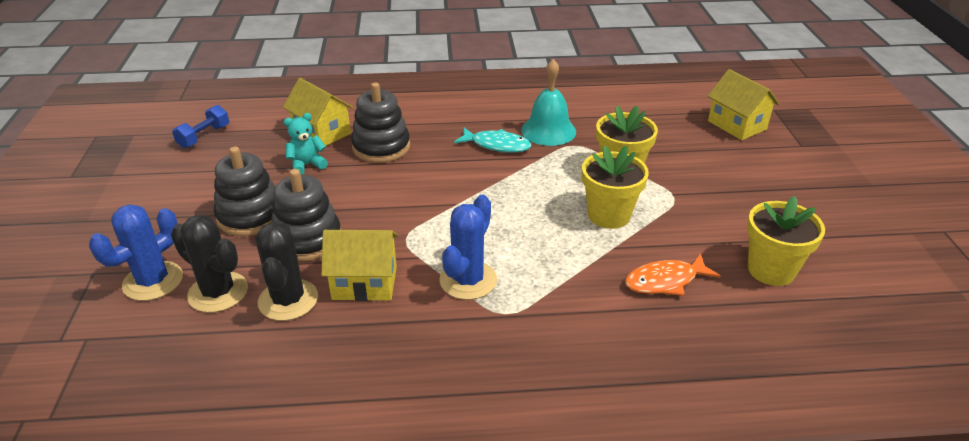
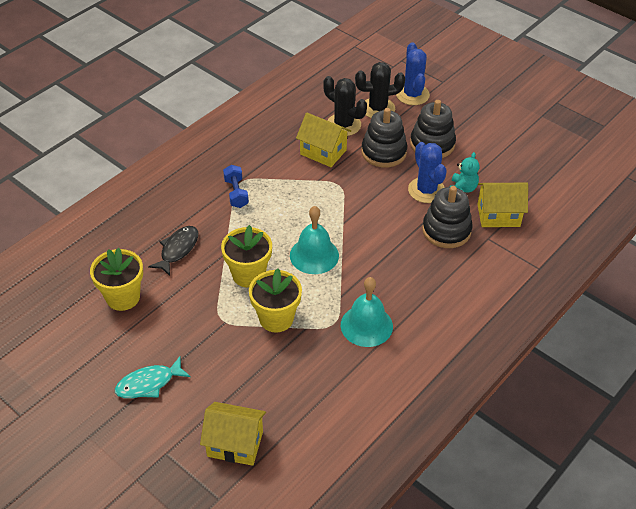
camera: 135 degrees right, 10 degrees up
(204, 136) = (553, 165): blue dumbbell -> blue dumbbell (236, 193)
(364, 283) = (323, 152): yellow house -> yellow house turned 75 degrees clockwise
(468, 280) = (278, 184): blue cactus -> blue cactus (426, 190)
(497, 145) = (381, 284): turquoise fish -> turquoise fish (149, 383)
(524, 195) = (314, 255): none -> turquoise bell
(665, 281) = (178, 249): orange fish -> black fish

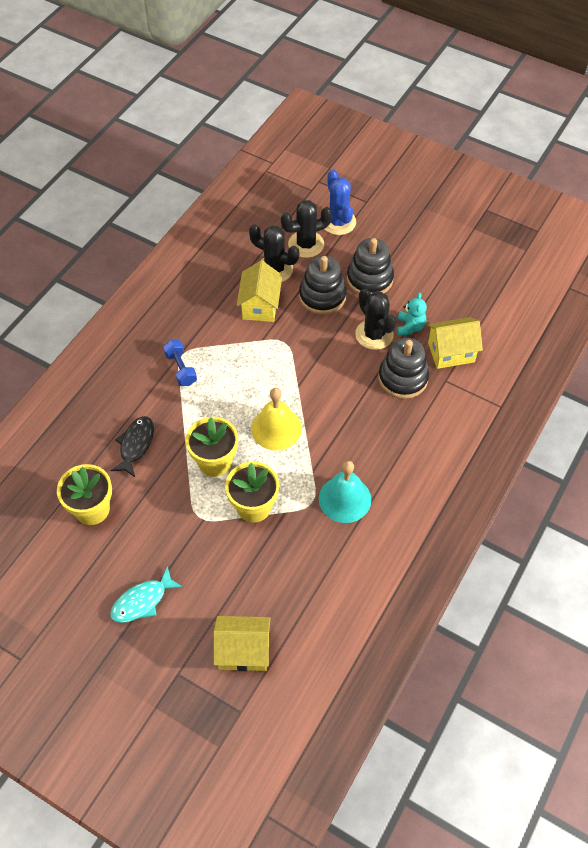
camera: 10 degrees left, 10 degrees up
(314, 255) = (276, 428): turquoise bell -> yellow bell
(323, 152) = (260, 305): yellow house -> yellow house turned 75 degrees clockwise
(426, 190) = (374, 334): blue cactus -> black cactus

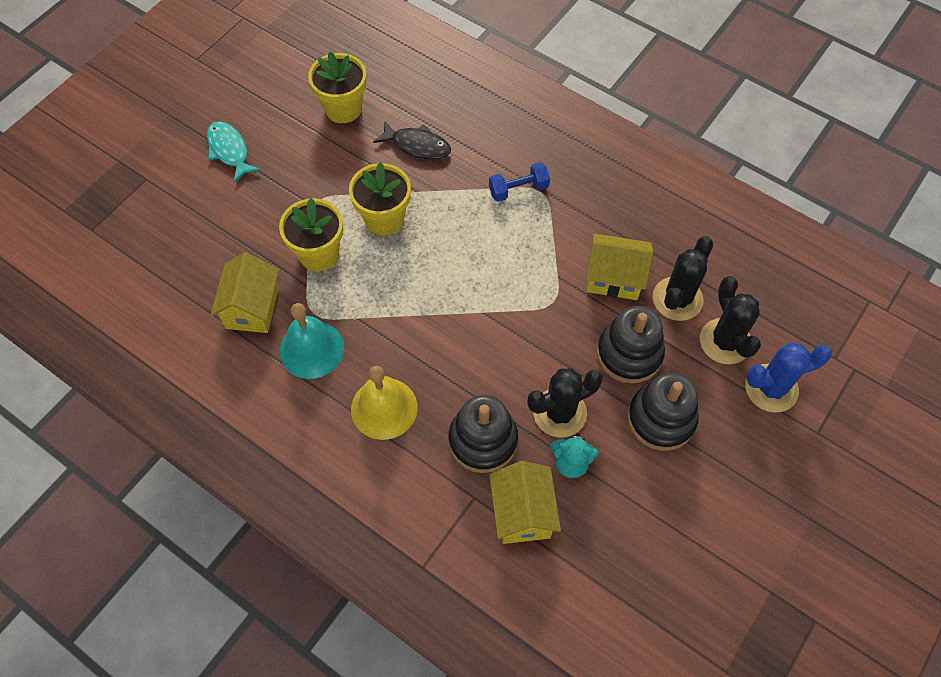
camera: 95 degrees right, 5 degrees up
(243, 651) = (152, 235): yellow house -> yellow house (252, 308)
(276, 428) = (421, 284): yellow bell -> yellow bell (384, 408)

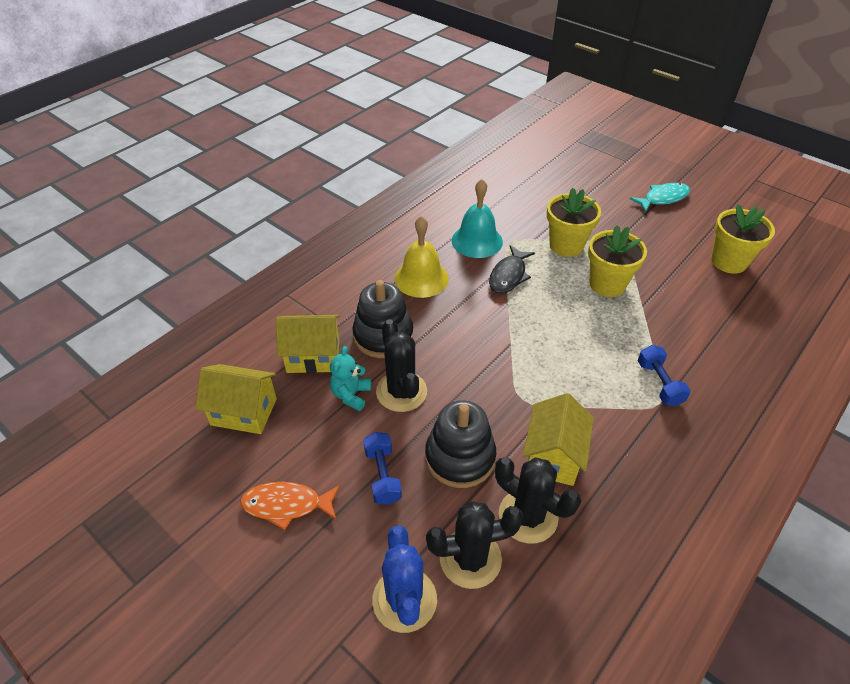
camera: 95 degrees right, 15 degrees down
(252, 308) = (514, 211): yellow house -> yellow house (244, 412)
(417, 145) = (698, 309): black fish -> black fish (508, 276)
(661, 419) = (383, 475): black stacking toy -> blue dumbbell
(709, 501) = (286, 505): none -> orange fish

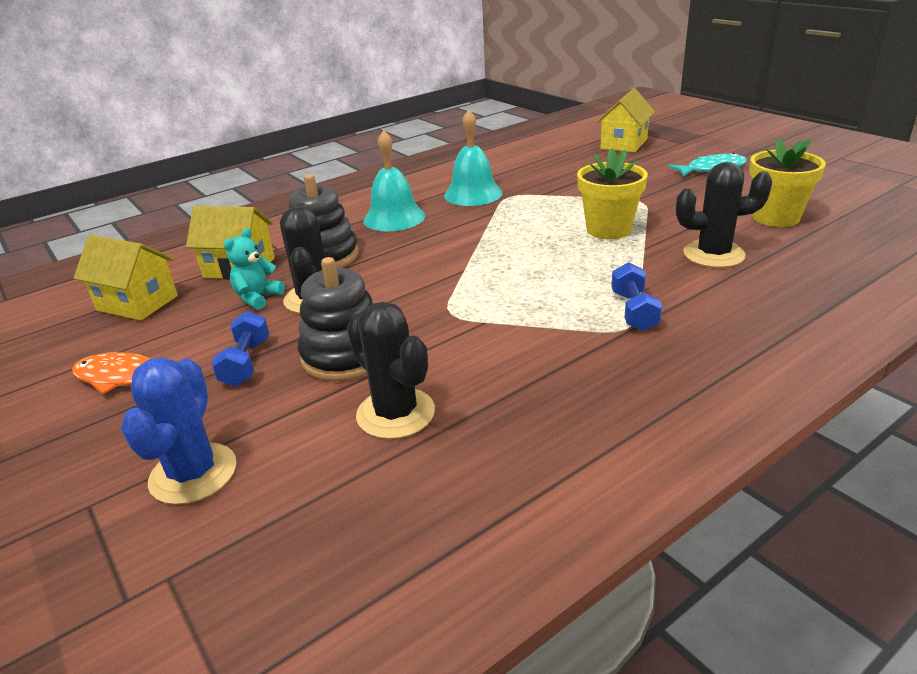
camera: 15 degrees right, 15 degrees down
(421, 278) = (394, 218): yellow bell -> turquoise bell
(470, 558) = (299, 445): black cactus -> black cactus (713, 254)
(508, 276) = (493, 219): black fish -> none
(553, 456) = (460, 363): yellow house -> yellow house (624, 144)
(566, 245) = (574, 200): yellow flower pot -> none

